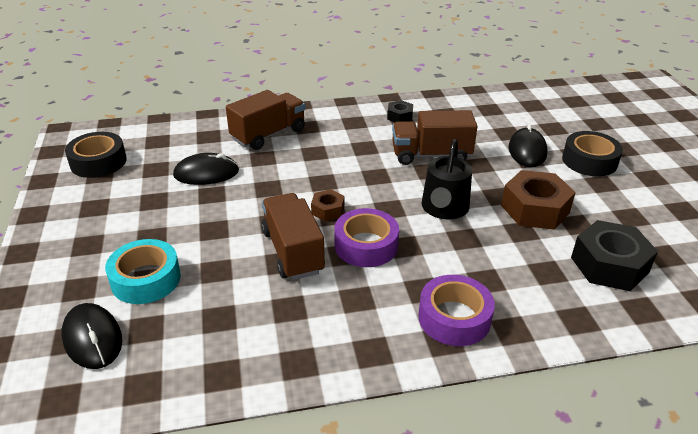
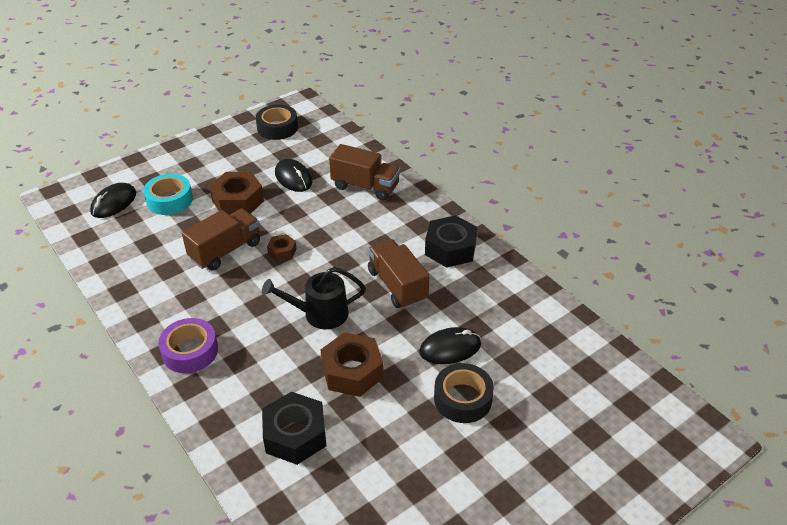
camera: 65 degrees right, 5 degrees up
(208, 222) = (238, 201): none -> brown nut
(366, 245) = (250, 284): purple tape -> none
(400, 116) = (450, 249): black nut -> black nut, size x1.93

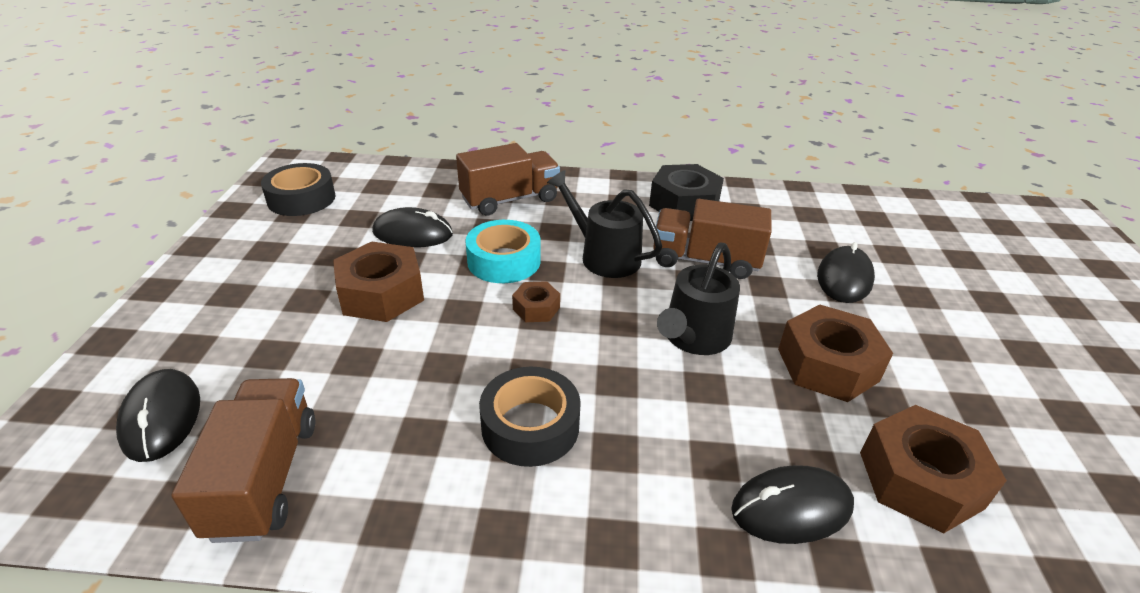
camera: 50 degrees left, 5 degrees down
(169, 200) = (268, 353): turquoise tape -> turquoise tape (504, 261)
(190, 351) = (642, 508): purple tape -> none
(225, 251) = (464, 355): brown truck -> brown truck (265, 478)
(233, 396) = (791, 508): none -> black mouse
(295, 435) = (920, 479): black nut -> brown nut
(354, 248) = (604, 256): none -> black watering can
(462, 399) = (935, 309): black tape -> black tape (530, 426)

